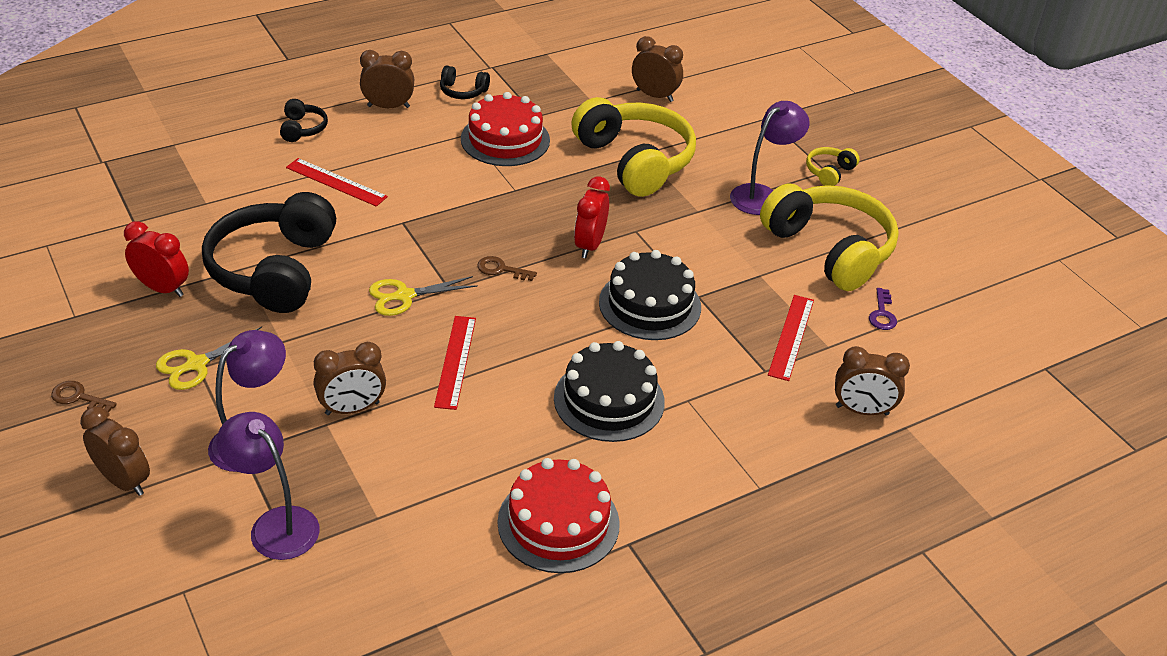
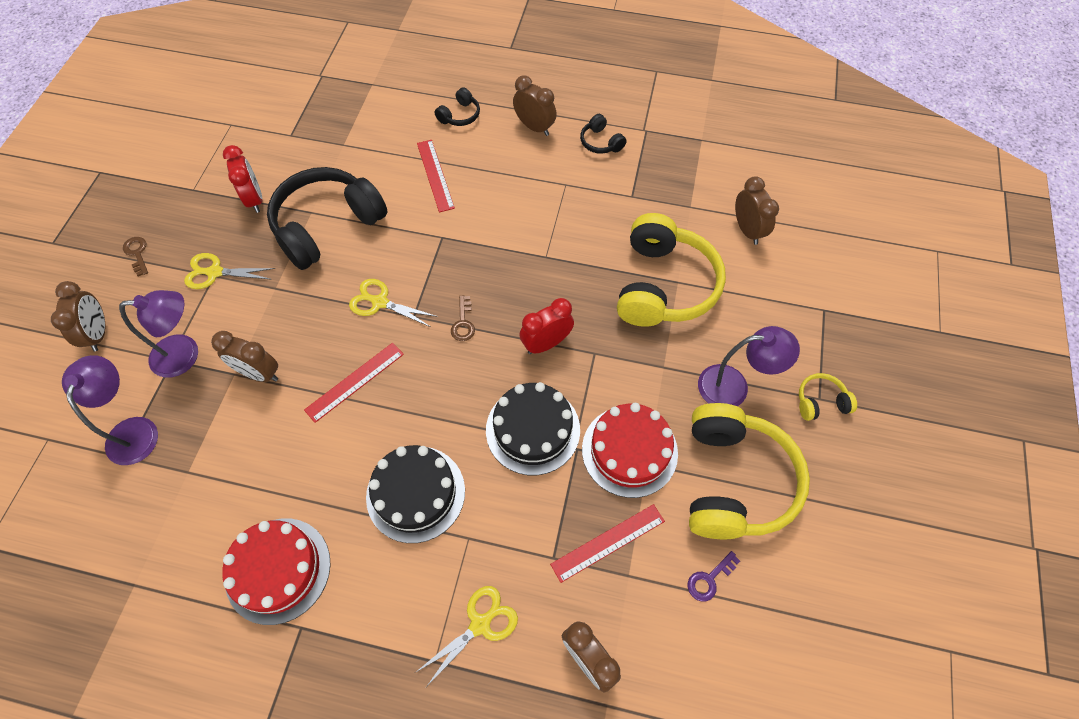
camera: 45 degrees right, 20 degrees up
(501, 269) = (463, 323): brown key -> brown key turned 150 degrees counterclockwise
(505, 139) = (586, 205): red cake -> red cake (629, 451)
(764, 443) = (480, 624): none -> yellow scissors

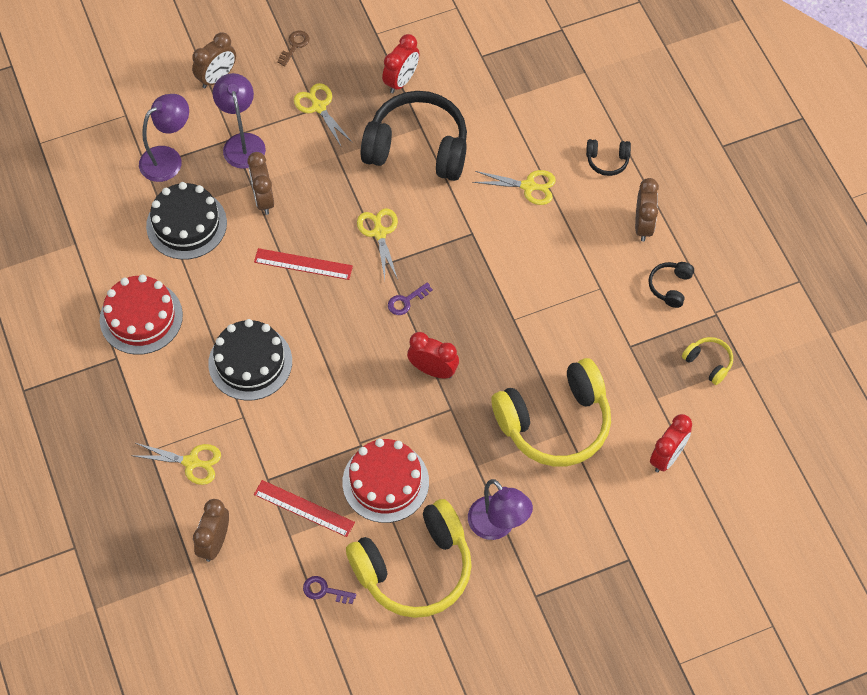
camera: 55 degrees right, 0 degrees up
(185, 354) = (242, 143): purple lamp -> purple lamp turned 150 degrees counterclockwise
(435, 175) = (528, 186): red ruler -> yellow scissors
(463, 323) = (406, 301): brown key -> purple key
(533, 429) = (353, 406): black cake -> black cake (186, 224)
(747, 230) = (667, 457): brown clock -> red clock
(820, 402) = (532, 598): yellow headphones -> yellow headphones (708, 362)

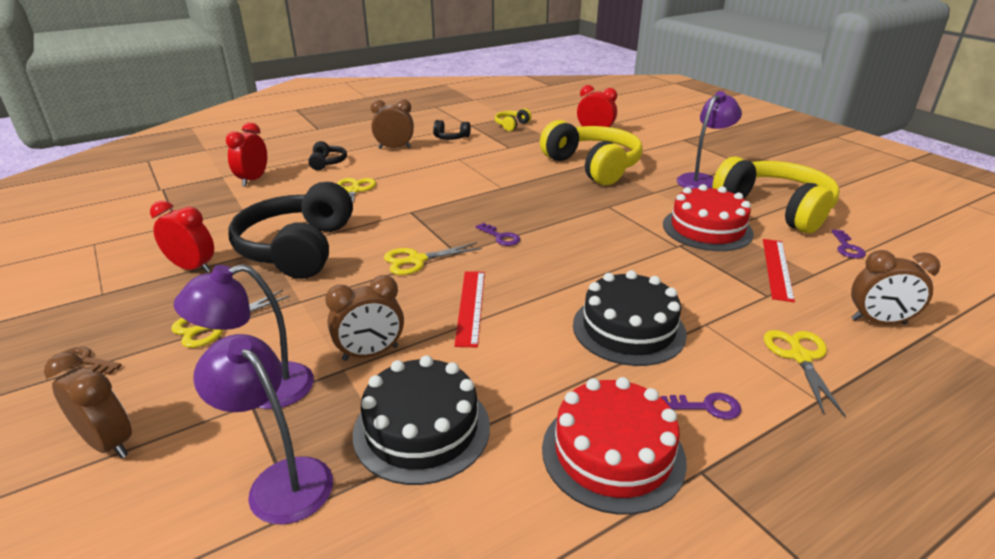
camera: 100 degrees left, 30 degrees down
(162, 381) = (707, 407): none -> purple key
(433, 370) = (573, 217): red clock -> red clock (253, 180)

